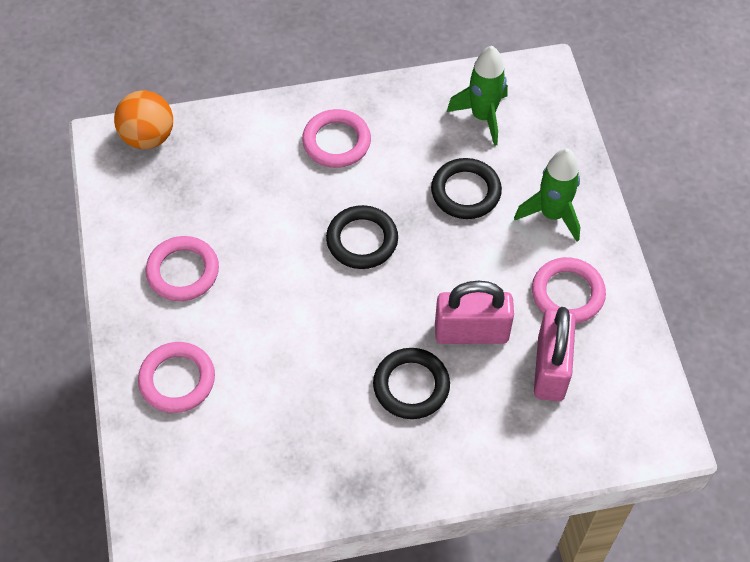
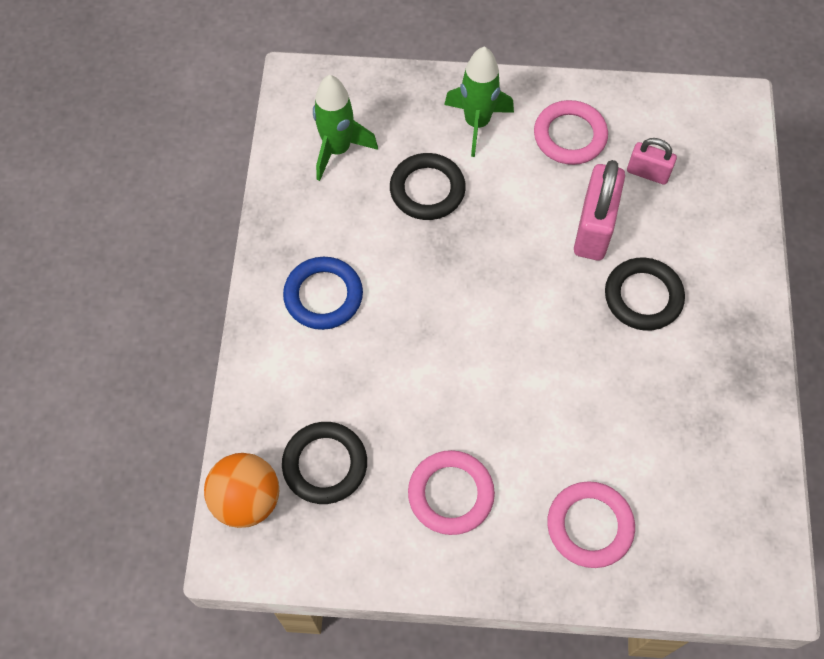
camera: 75 degrees left, 5 degrees up
(336, 142) = (323, 296): pink ring -> blue ring
(362, 240) = (459, 300): black ring -> black ring (325, 464)
(550, 368) = (647, 173): pink padlock -> pink padlock, size x0.57

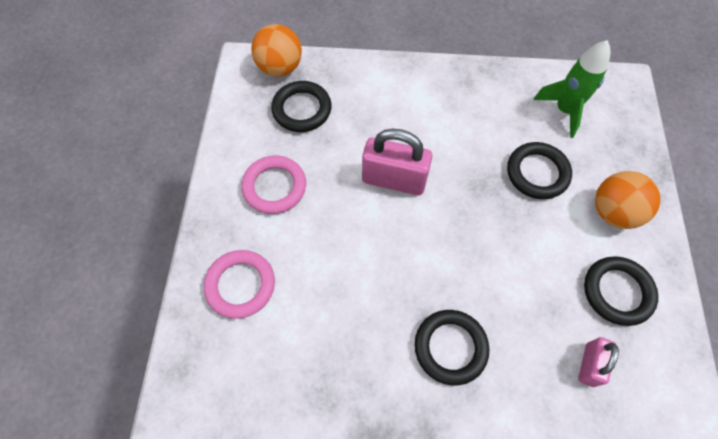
camera: 90 degrees right, 0 degrees up
(323, 296) = (433, 105): blue ring -> none
(477, 123) = (613, 212): green rocket -> orange ball
(570, 136) = (617, 292): pink ring -> black ring
(594, 228) = (518, 307): pink padlock -> pink padlock (394, 180)

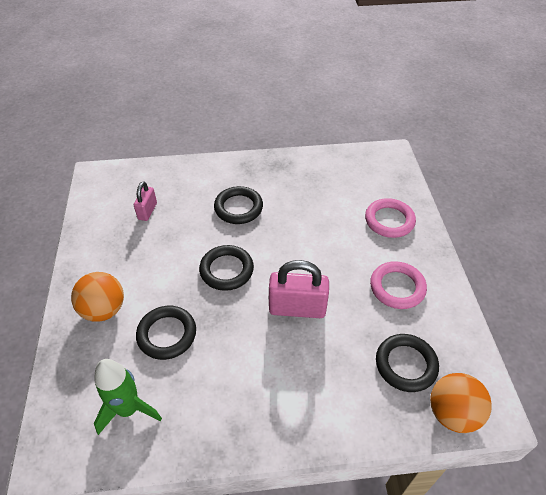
camera: 170 degrees right, 15 degrees down
(617, 292) = (117, 253): black ring -> black ring (226, 270)

